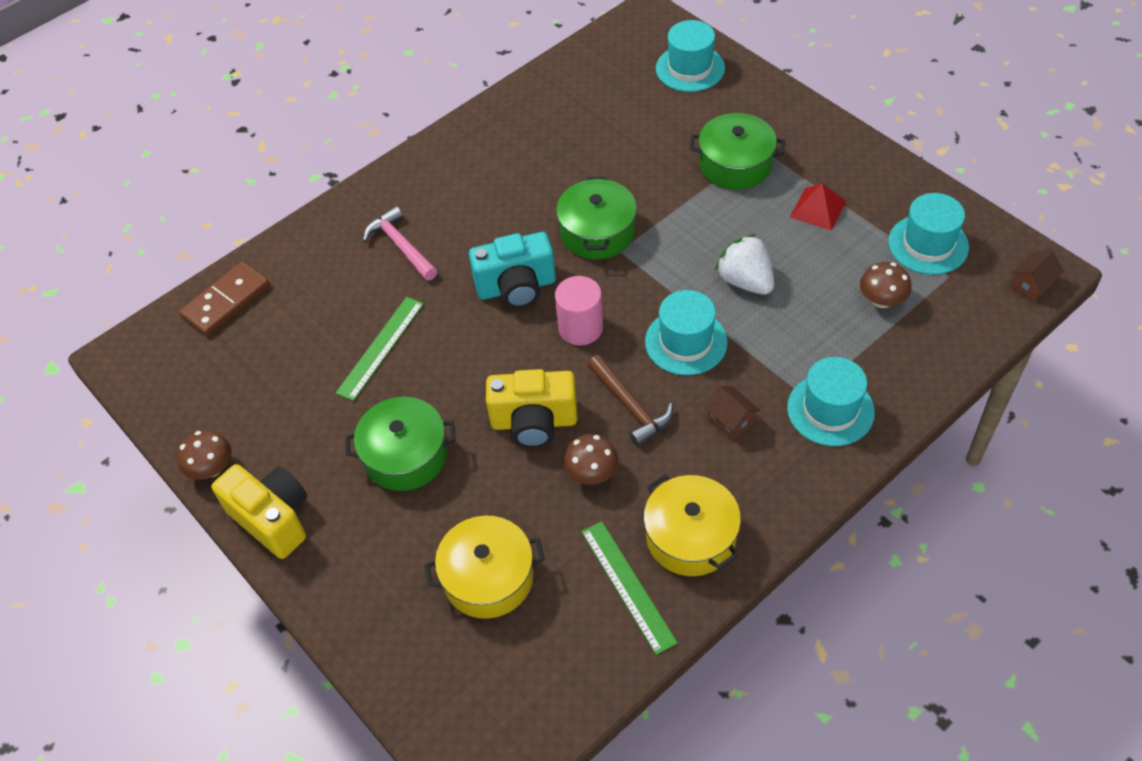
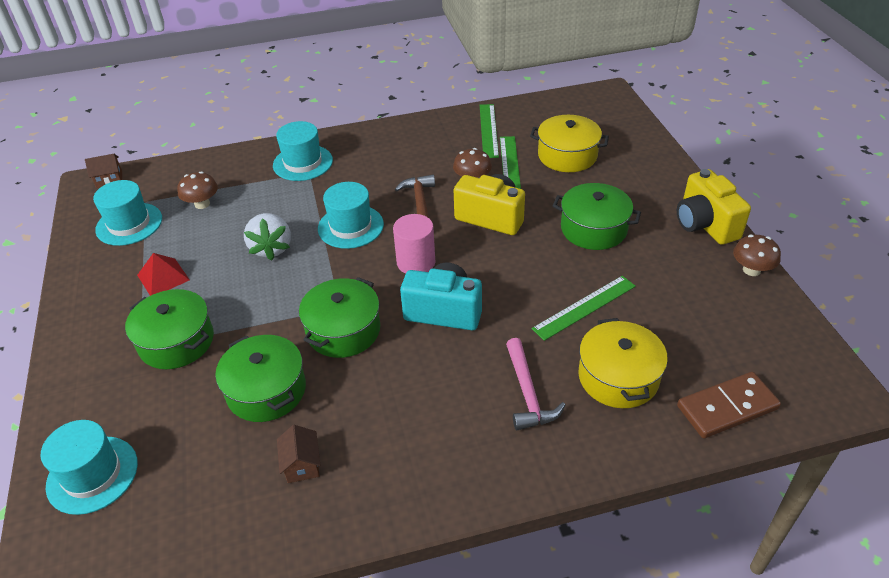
camera: 155 degrees left, 10 degrees down
(557, 522) = (510, 165): none -> green ruler
(619, 162) = (266, 390): none -> green pot
(691, 537) = (437, 137): yellow pot -> yellow pot (618, 377)
(731, 420) = (365, 177): brown house -> brown house (302, 464)

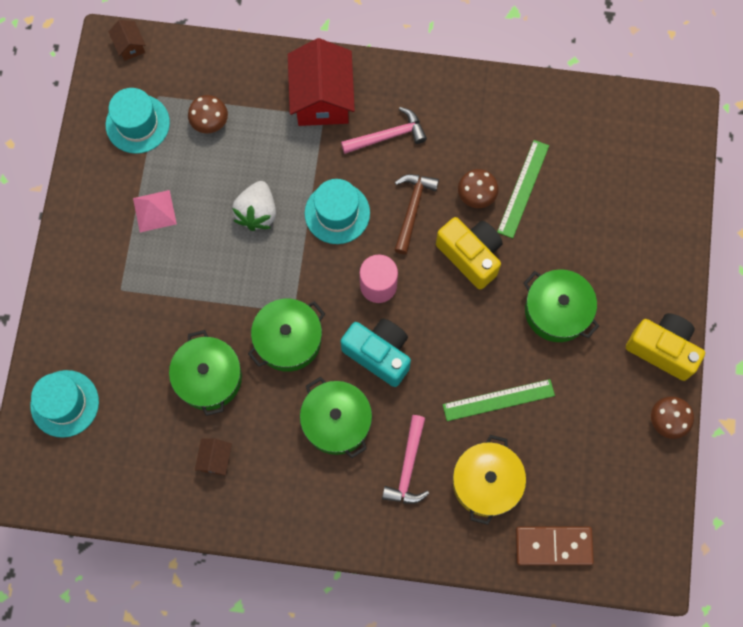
camera: 20 degrees right, 30 degrees up
(109, 179) = (130, 46): brown house -> brown house turned 60 degrees clockwise
(163, 277) = (154, 211): red pyramid -> pink pyramid
(176, 341) = (150, 294): green pot -> green pot (336, 421)
(303, 163) = (322, 98): turquoise hat -> red house
(373, 168) = (388, 136): none -> pink hammer
(488, 130) = (527, 123): green ruler -> none
(567, 155) = (587, 197): yellow pot -> none
(705, 224) = (662, 349): yellow camera -> yellow camera turned 120 degrees clockwise

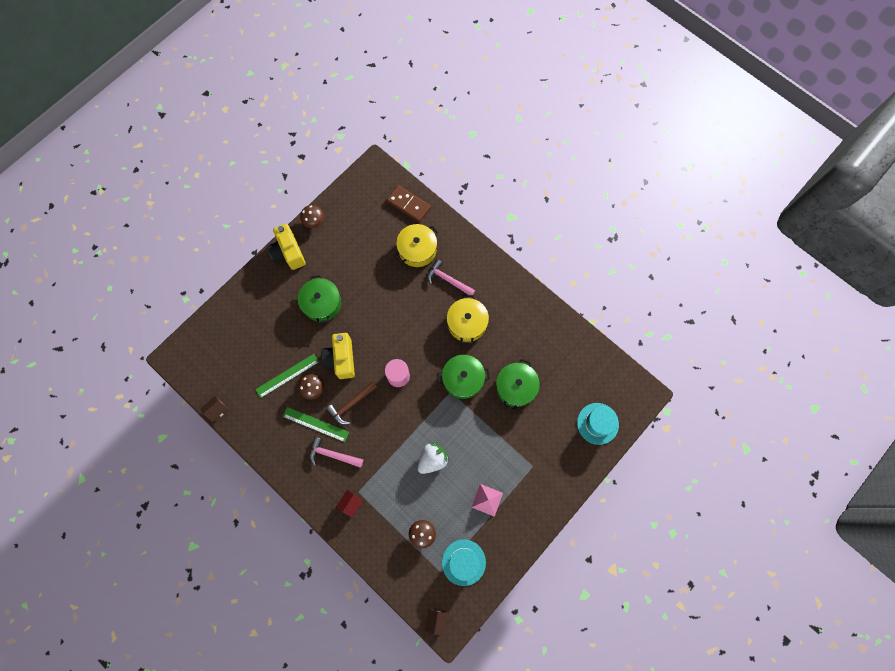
camera: 145 degrees left, 0 degrees up
(215, 459) = (538, 344): brown house -> brown house (217, 410)
(322, 98) = (351, 503): red house -> red house, size x0.45
(336, 421) = (467, 323): green pot -> yellow pot
(337, 213) = (391, 429): turquoise hat -> none
(379, 354) = (423, 341): turquoise camera -> none
(408, 467) = (448, 280): pink hammer -> pink hammer turned 105 degrees counterclockwise
(498, 400) = (383, 281): green ruler -> green ruler (315, 424)

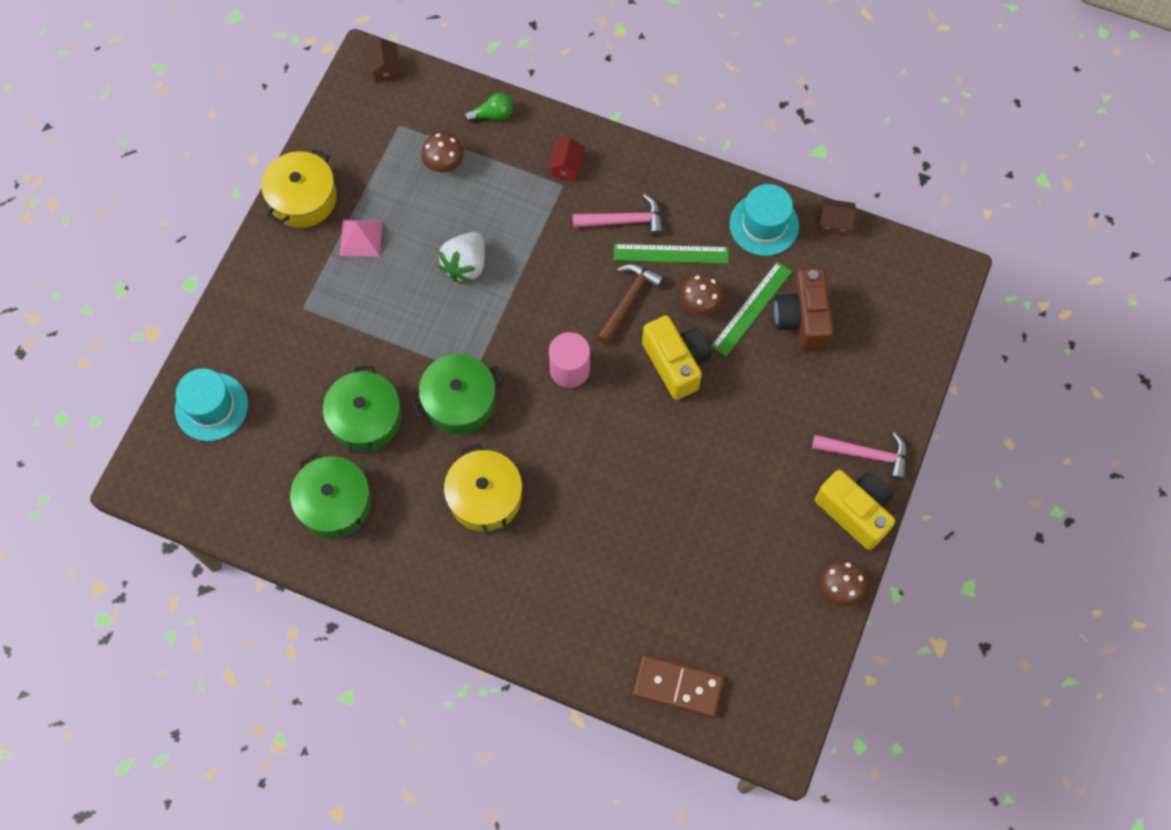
camera: 160 degrees right, 5 degrees down
(217, 410) = (834, 223): brown house -> brown house turned 75 degrees clockwise
(264, 360) = (802, 319): none -> brown camera
(322, 303) = (752, 443): green pot -> green pot (335, 503)
(381, 558) = (492, 115): none -> green light bulb
(417, 250) = (625, 601): yellow pot -> yellow pot (303, 198)
(448, 280) = (546, 563): pink hammer -> pink hammer (866, 454)
(463, 562) = (370, 147): turquoise hat -> turquoise hat (764, 224)

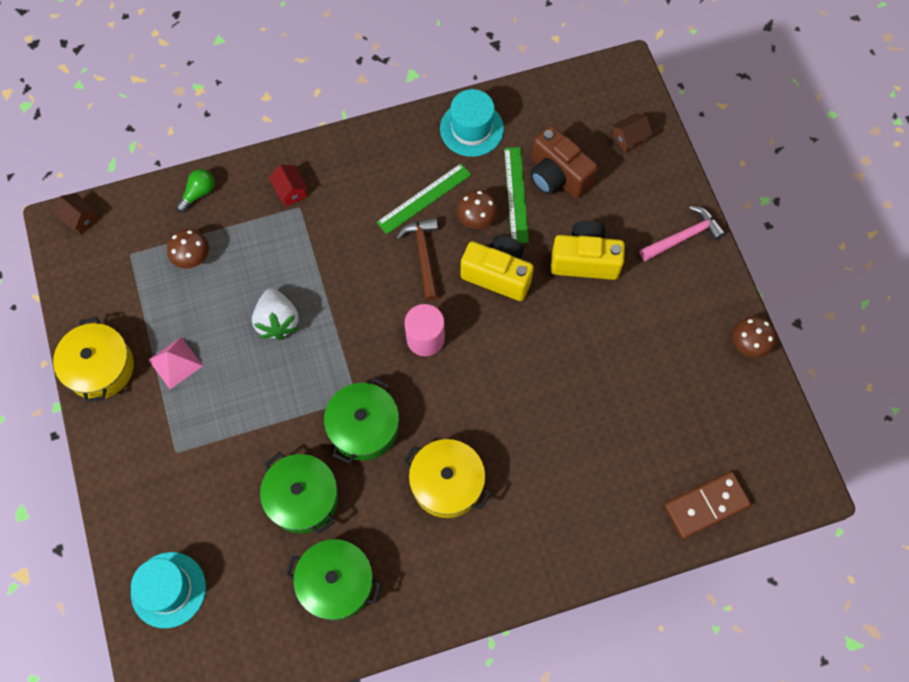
camera: 40 degrees left, 0 degrees up
(624, 221) = (369, 200): pink hammer -> none
(834, 223) = (519, 92): brown house -> brown house (629, 138)
(854, 511) = (711, 282): yellow camera -> yellow camera (585, 260)

